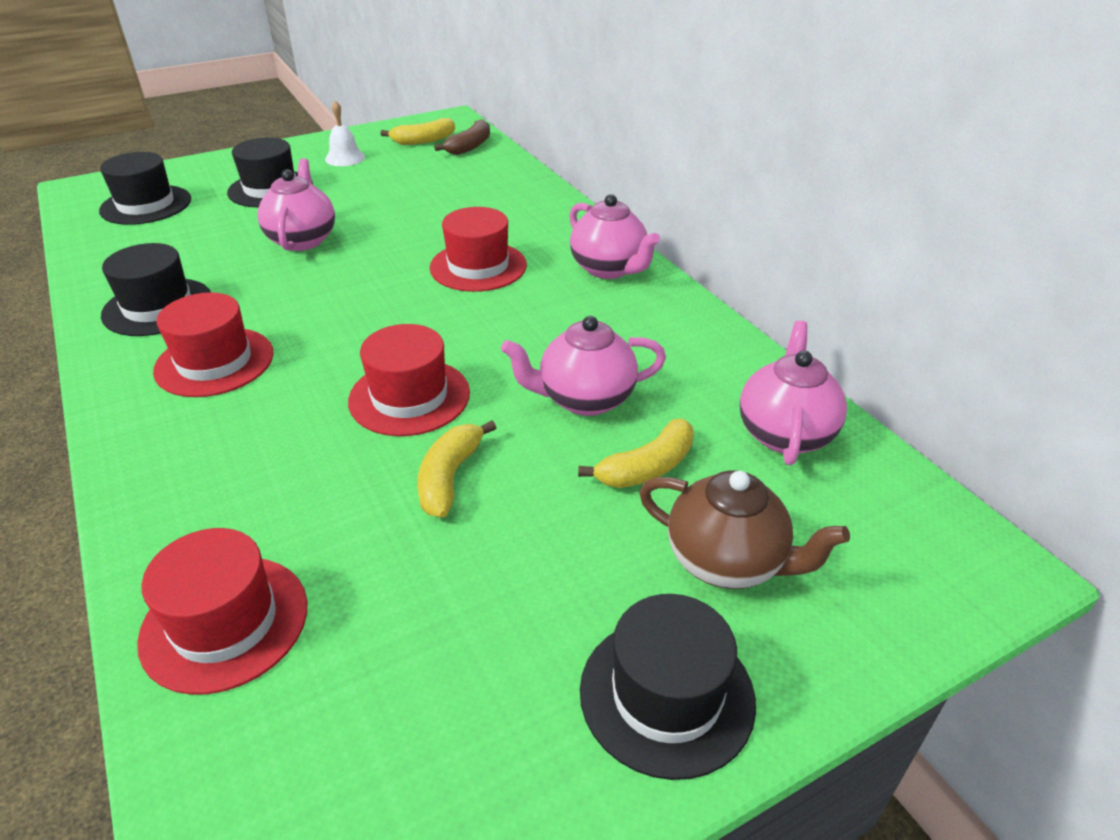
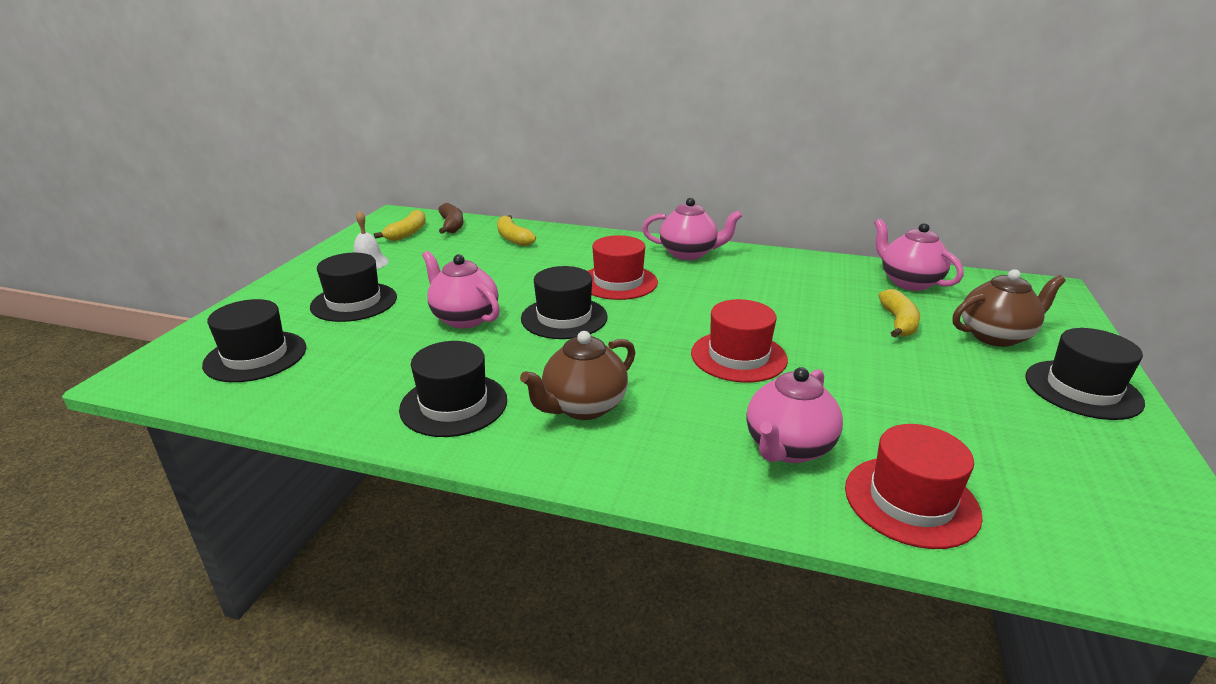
camera: 45 degrees left, 10 degrees down
(214, 362) = (583, 407): red hat -> brown teapot
(365, 277) = (564, 318): none -> black hat
(449, 478) = (842, 376): yellow banana -> yellow banana (513, 238)
(585, 399) = (814, 312): pink teapot -> pink teapot (788, 448)

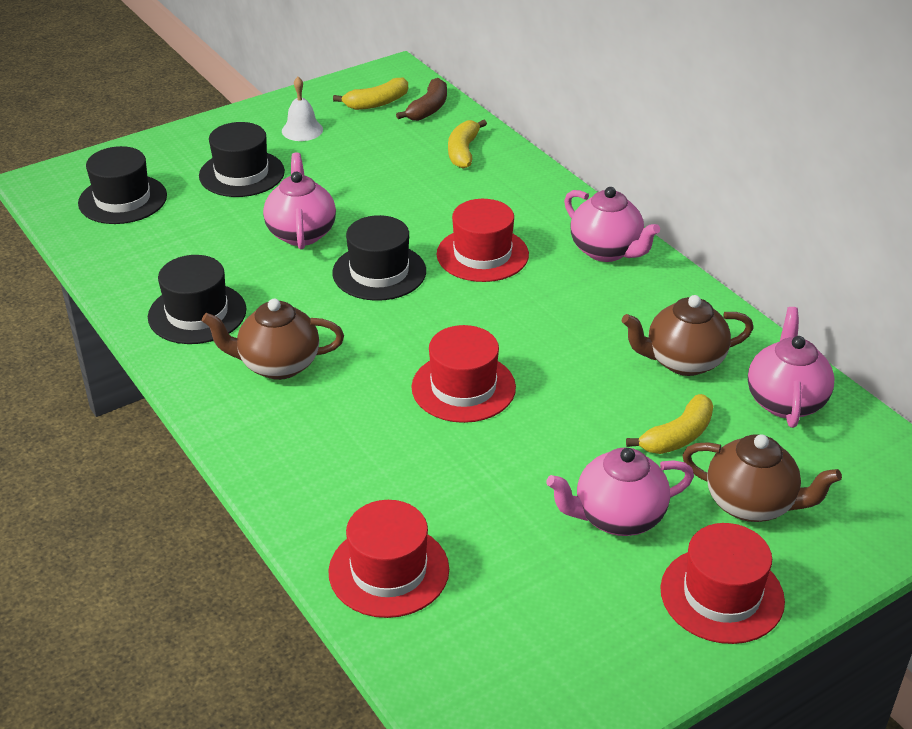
camera: 40 degrees right, 10 degrees up
(788, 448) = (370, 482): pink teapot -> pink teapot (617, 517)
(828, 286) = (683, 361): none -> brown teapot
(1082, 389) = (722, 595): black hat -> red hat

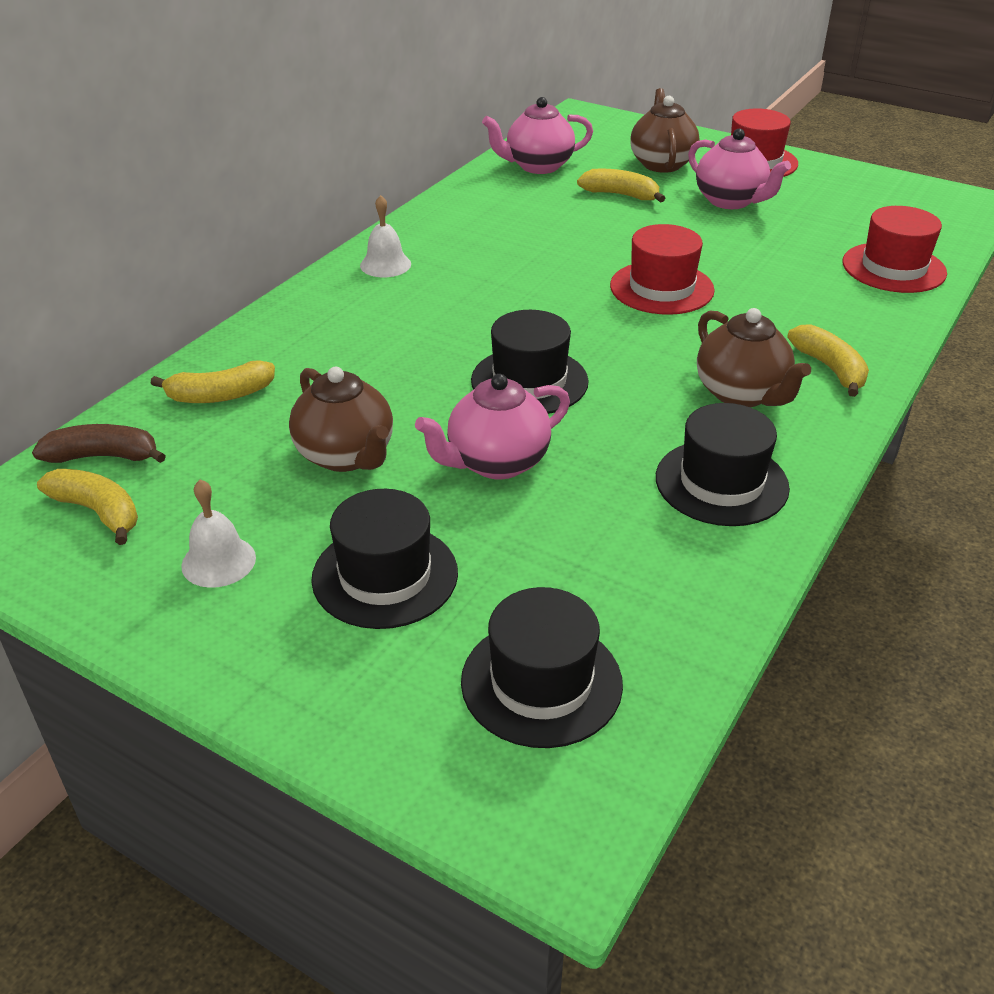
camera: 115 degrees left, 0 degrees up
(268, 429) = (830, 368): none -> yellow banana
(482, 254) = (444, 328): red hat -> none
(607, 251) = (385, 264): pink teapot -> white bell
(683, 361) = (527, 206): brown teapot -> brown teapot (346, 456)

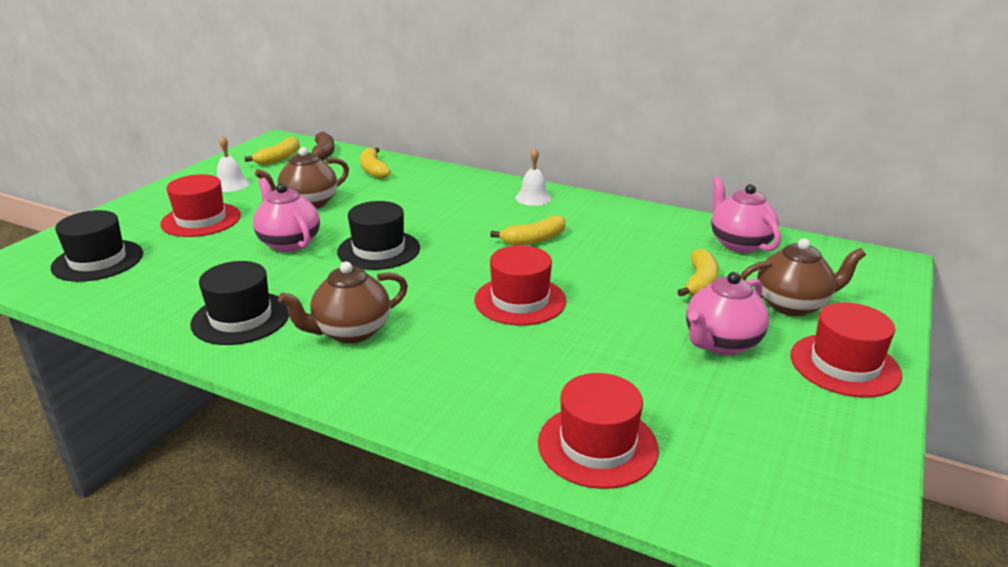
camera: 85 degrees right, 10 degrees down
(385, 575) = (201, 220): black hat -> red hat
(830, 368) = (385, 379): yellow banana -> yellow banana (534, 240)

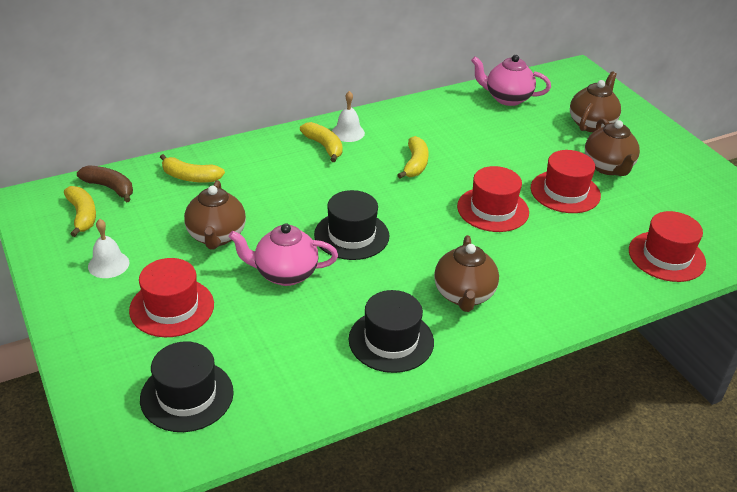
camera: 55 degrees left, 10 degrees up
(700, 282) = (538, 137): yellow banana -> yellow banana (324, 146)
(721, 343) = (608, 167): pink teapot -> brown teapot
(844, 365) = (660, 145): red hat -> red hat (565, 192)

